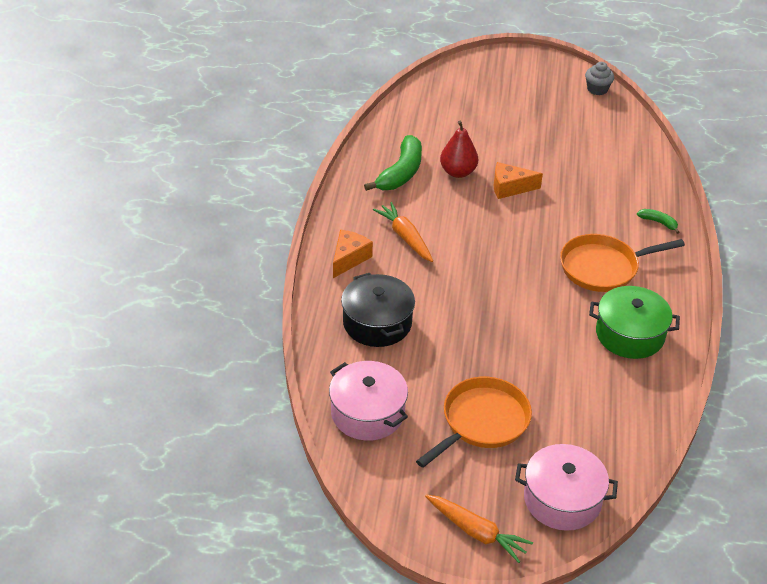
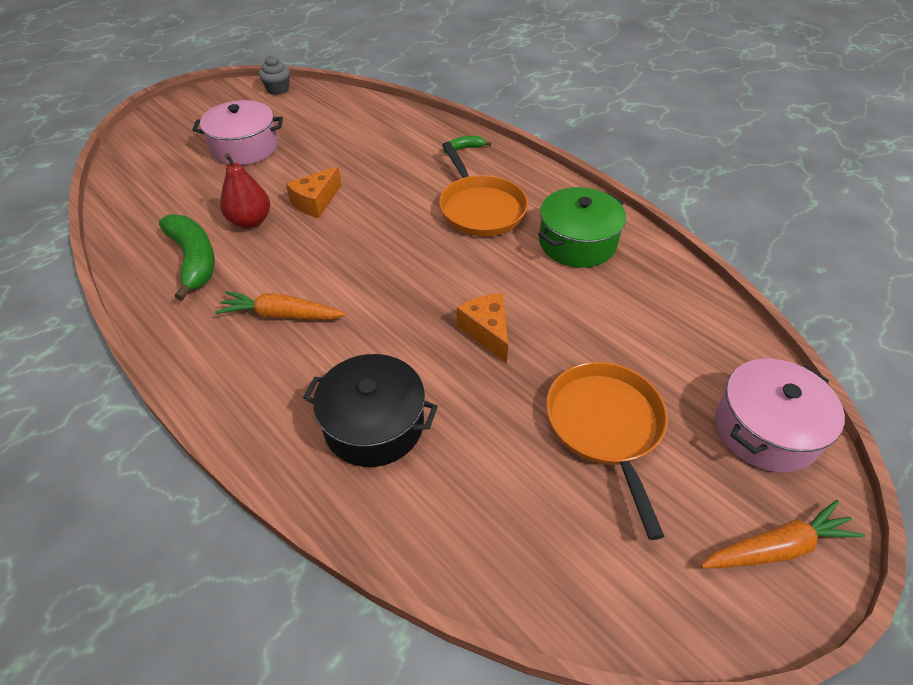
camera: 50 degrees left, 5 degrees up
(349, 258) = (251, 384): orange cheese -> orange cheese (487, 332)
(367, 413) = (505, 535): pink pot -> pink pot (245, 147)
(603, 267) = (480, 208): orange pan -> orange pan turned 45 degrees counterclockwise

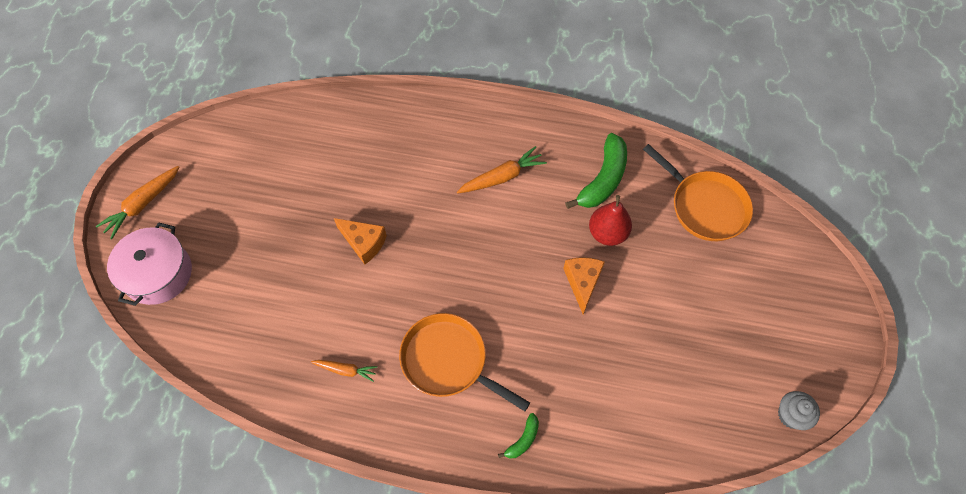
camera: 145 degrees right, 15 degrees up
(194, 260) = (603, 179): green banana -> green banana turned 90 degrees counterclockwise
(245, 147) = (710, 307): pink pot -> none
(374, 424) = (386, 148): black pot -> none
(577, 242) = (346, 370): green pot -> orange carrot
(605, 426) = (256, 220): orange pan -> orange pan (705, 206)

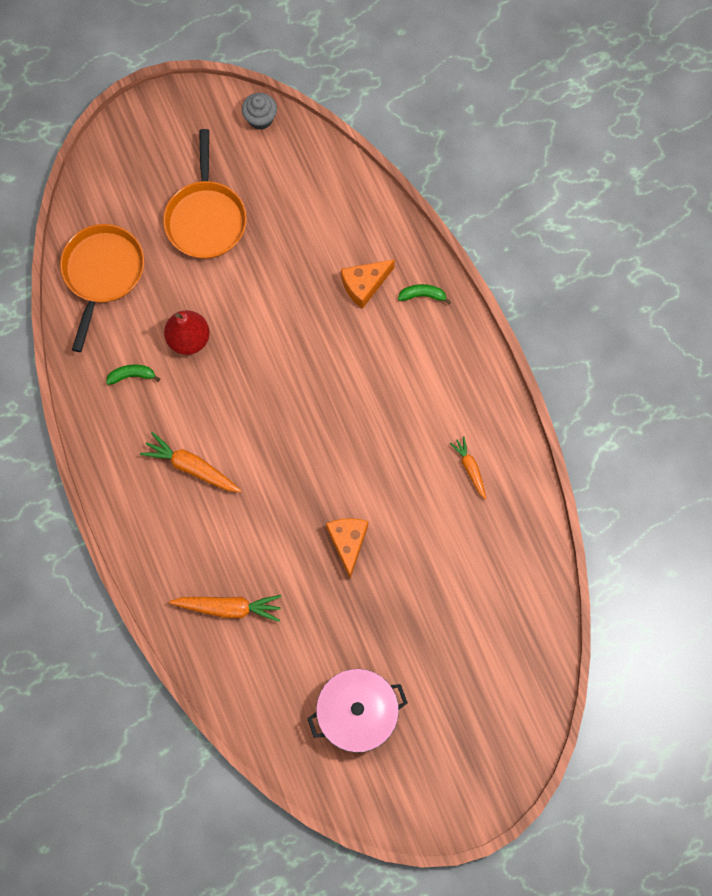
camera: 125 degrees left, 10 degrees up
(143, 204) = (459, 787): orange carrot -> orange carrot (229, 608)
(158, 274) = (510, 705): pink pot -> pink pot (357, 713)
(448, 361) = (402, 393): orange pan -> orange pan (206, 218)
(582, 283) = (253, 331): orange cheese -> orange cheese (364, 285)
(603, 179) = (132, 375): green banana -> green banana, size x0.48

